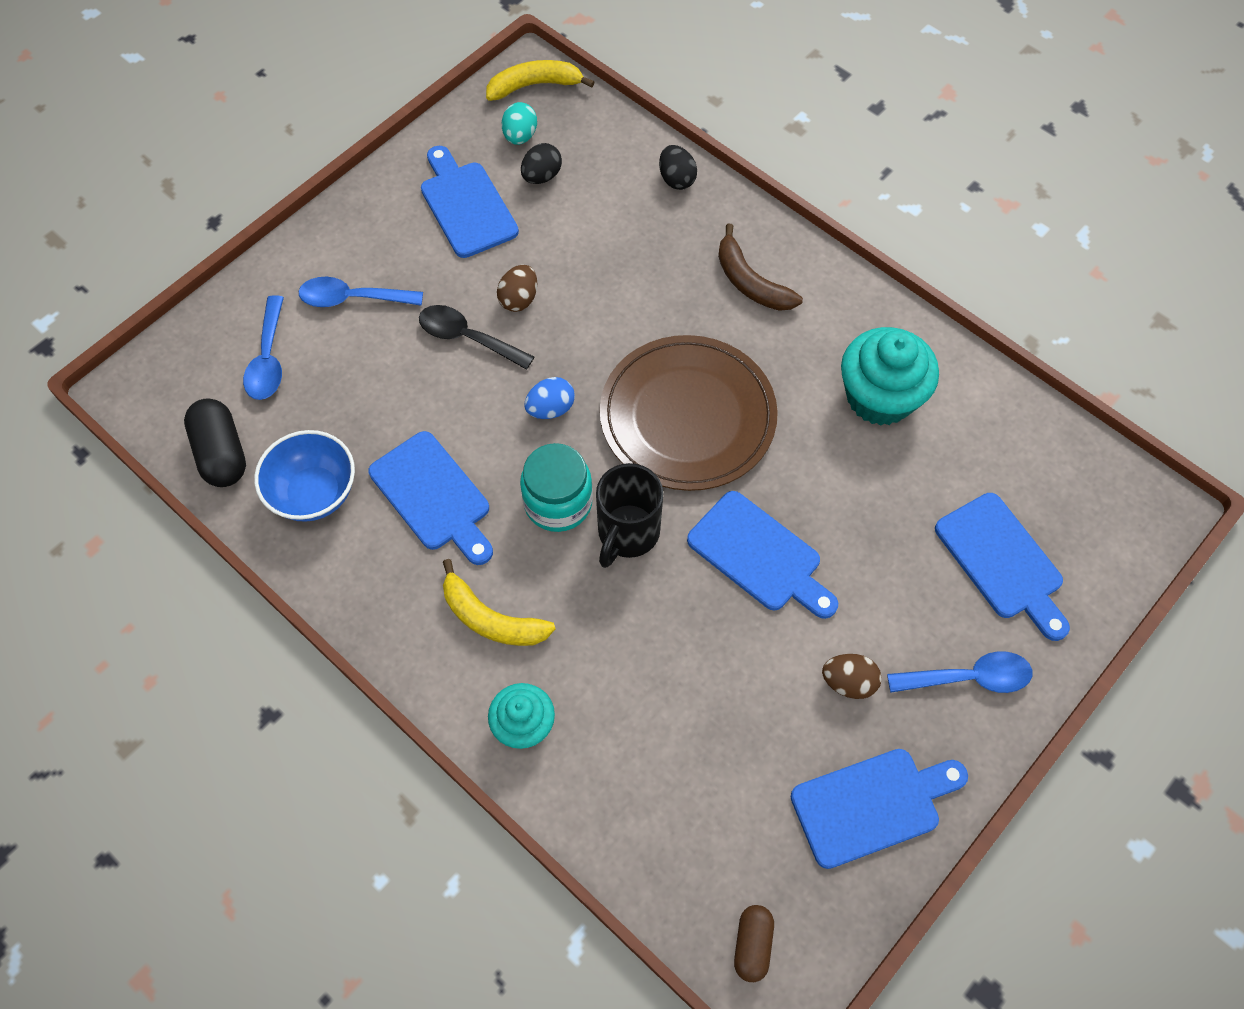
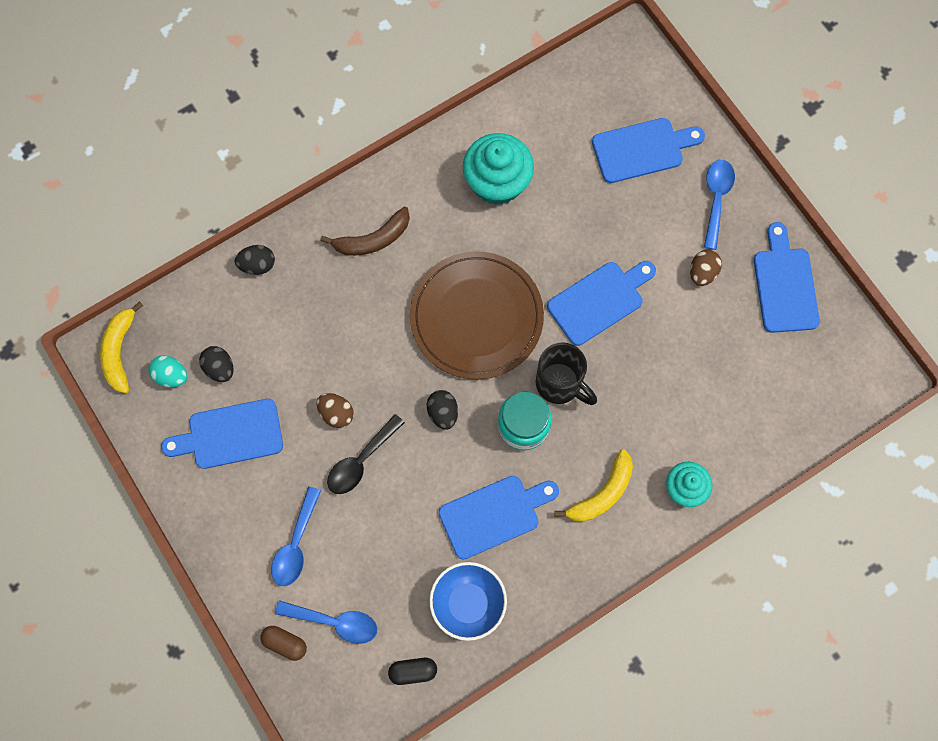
camera: 75 degrees left, 10 degrees up
(222, 453) = (413, 671): black capsule -> black capsule, size x0.63
(550, 409) = (443, 413): blue egg -> black egg
(752, 945) = (854, 382): brown capsule -> brown capsule (285, 643)

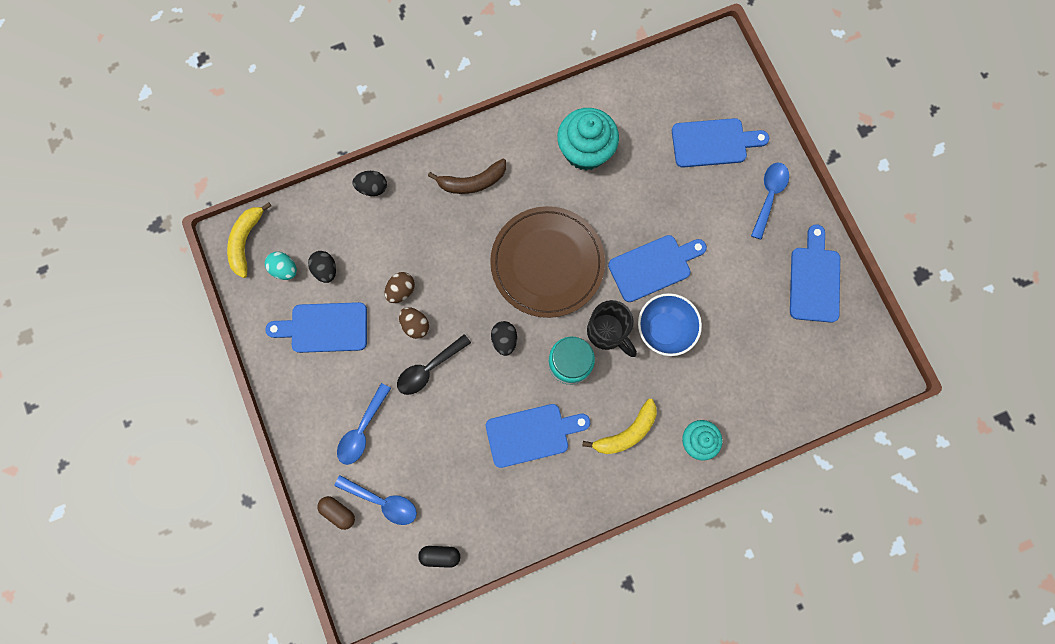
camera: 10 degrees right, 5 degrees up
(468, 603) = (496, 506): blue bowl -> blue bowl (664, 329)
(702, 273) = (745, 257): brown egg -> brown egg (401, 290)

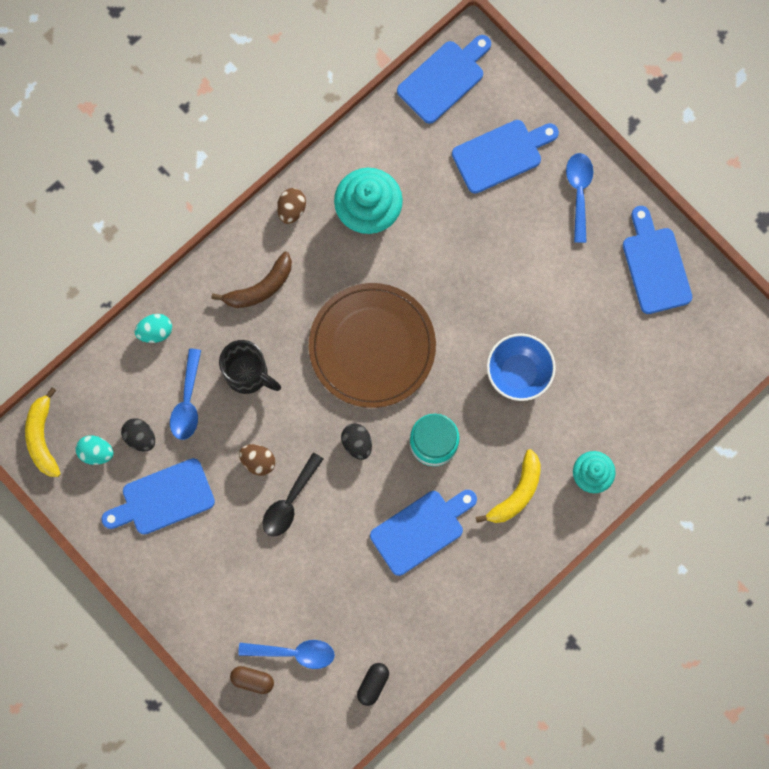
camera: 20 degrees left, 0 degrees up
(362, 430) = (244, 589): blue spoon -> blue spoon (187, 402)
(372, 188) = (155, 331): black egg -> turquoise egg
(401, 290) = (229, 430): brown egg -> brown egg (291, 209)
(440, 555) = (373, 684): black capsule -> black capsule turned 45 degrees counterclockwise
(607, 332) = (461, 397): black mug -> black mug (248, 374)
(653, 266) = (484, 311): blue cutting board -> blue cutting board (444, 79)

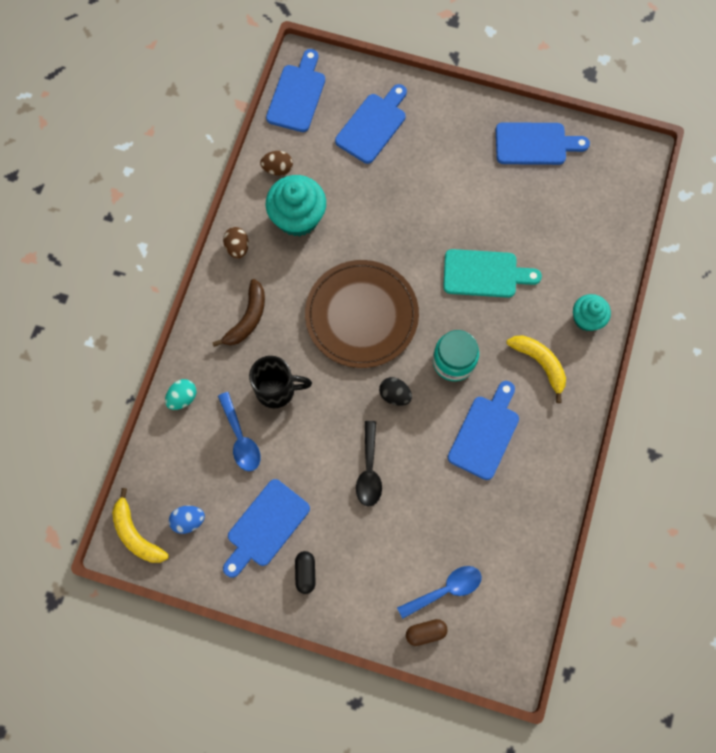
camera: 30 degrees left, 5 degrees down
(96, 452) = (188, 520): turquoise egg -> blue egg
(140, 437) = (218, 488): black egg -> none
(258, 461) = (325, 453): brown egg -> brown egg (278, 169)
(373, 684) = (523, 577): black capsule -> black capsule (305, 573)
(516, 493) = (540, 363): yellow banana -> yellow banana turned 45 degrees counterclockwise
(518, 372) = (484, 274): blue bowl -> turquoise cutting board
(579, 192) = (446, 122): blue spoon -> none
(655, 266) = (535, 144): blue cutting board -> blue cutting board turned 135 degrees clockwise

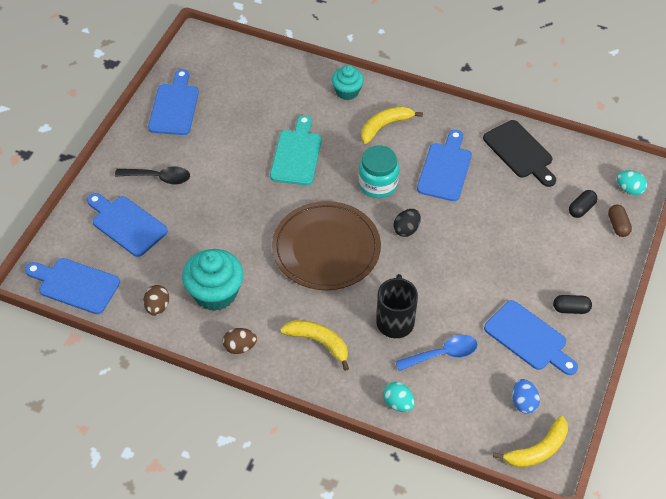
camera: 85 degrees left, 20 degrees down
(247, 319) = (319, 342): brown banana -> yellow banana
(369, 470) = (476, 254): black spoon -> black spoon (159, 177)
(445, 589) = (581, 209): blue spoon -> black capsule
(481, 649) = (629, 189): none -> turquoise egg
(485, 433) = (445, 169): blue cutting board -> blue cutting board turned 75 degrees clockwise
(522, 518) = (520, 152): none -> black cutting board

